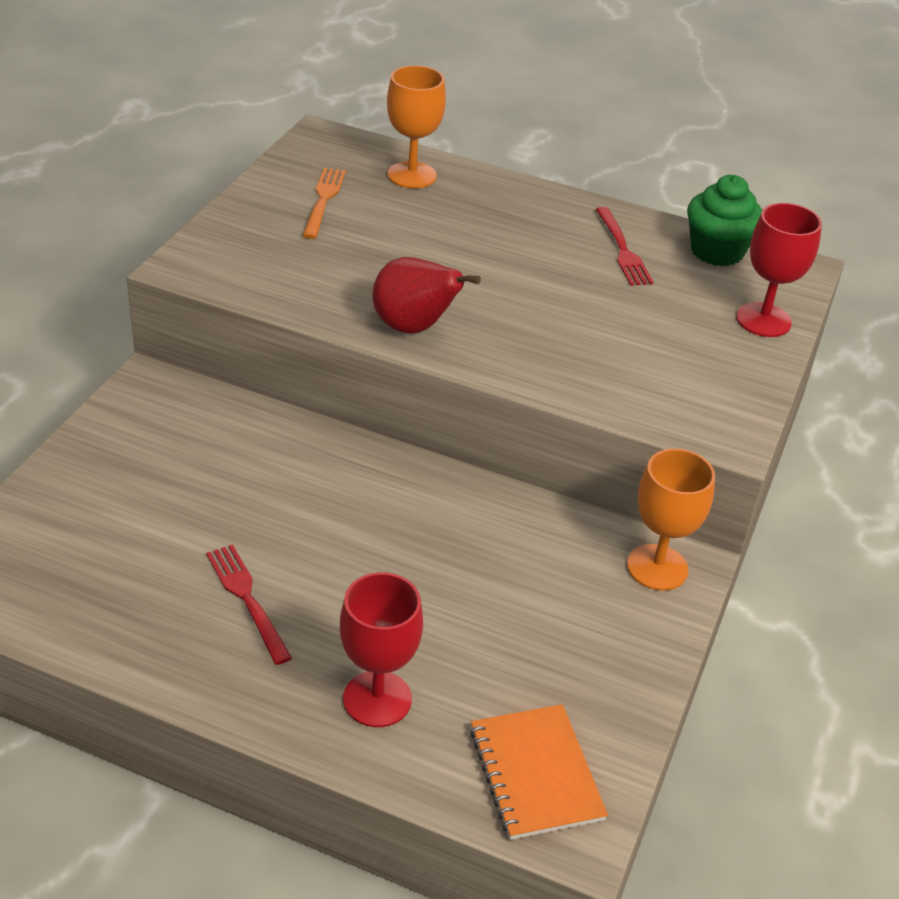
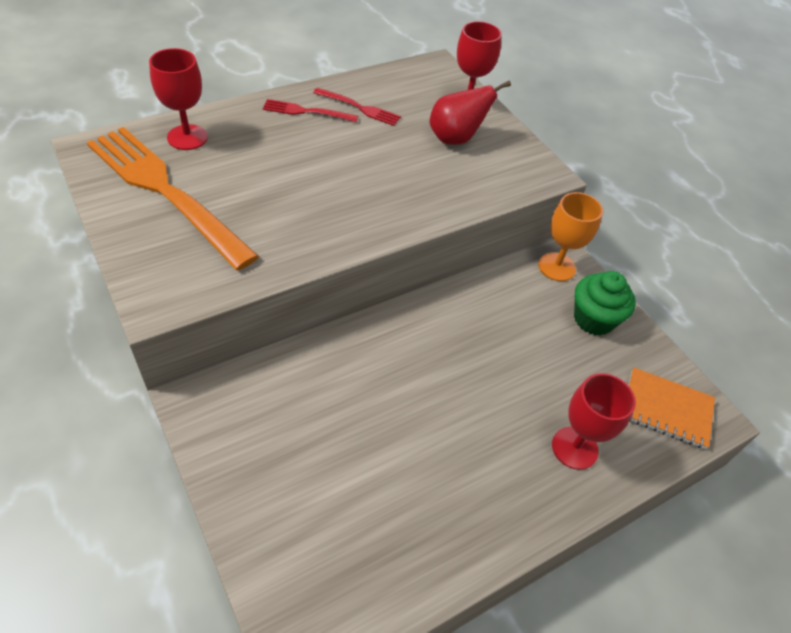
camera: 55 degrees left, 10 degrees up
(246, 599) = (450, 466): red fork -> red fork (306, 112)
(323, 200) = (164, 191): orange fork -> orange fork, size x2.25
(412, 175) = (187, 137): orange goblet -> red goblet
(414, 328) = (346, 232): red pear -> red pear (456, 139)
(717, 251) = (396, 79): green cupcake -> green cupcake (593, 319)

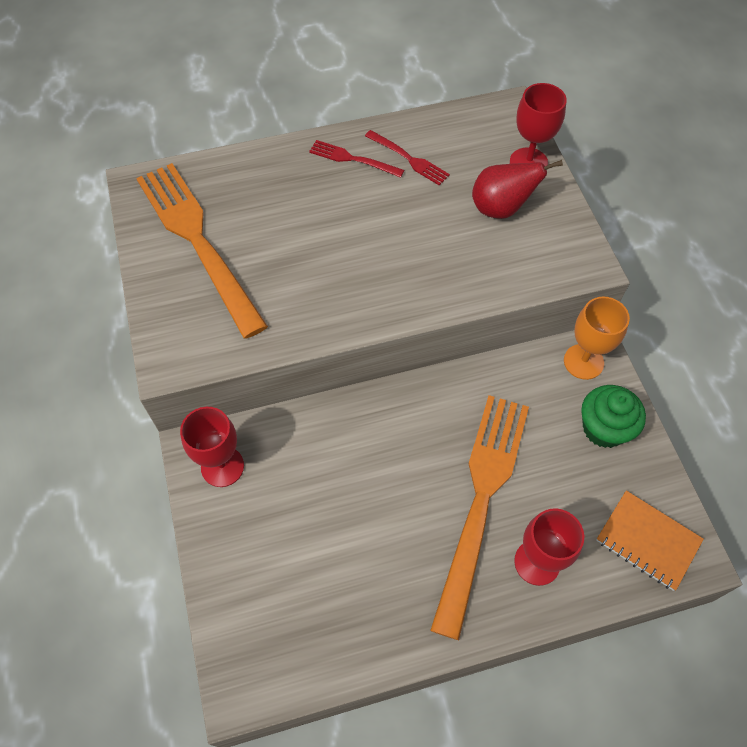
camera: 20 degrees right, 10 degrees up
(187, 137) = (229, 180): red goblet -> red goblet (222, 466)
(503, 399) = (481, 499): none -> orange fork

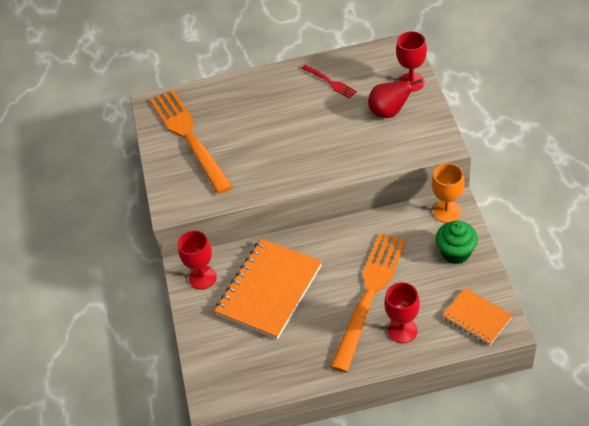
camera: 10 degrees right, 10 degrees down
(326, 489) = (269, 290): none -> orange notebook
(352, 159) = (292, 83): red fork -> none

